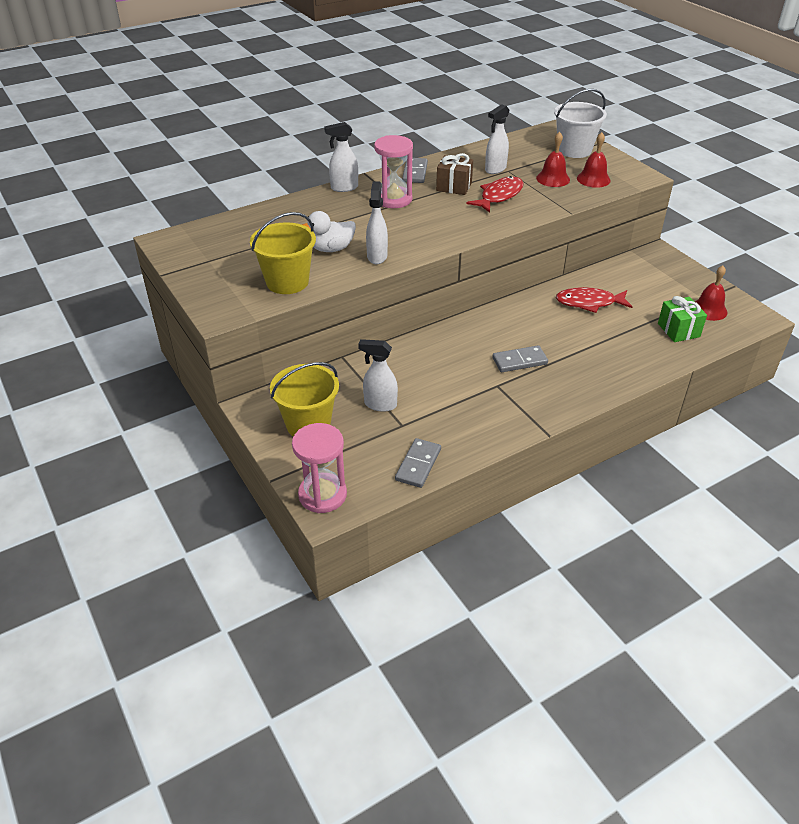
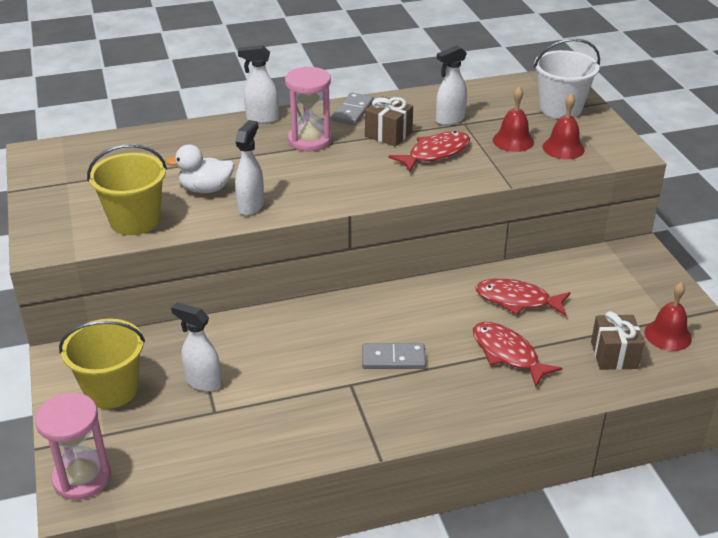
camera: 15 degrees right, 5 degrees down
(418, 465) = (207, 464): grey domino -> none
(602, 342) = (507, 354): none -> red fish
(678, 330) = (614, 355): green gift -> brown gift

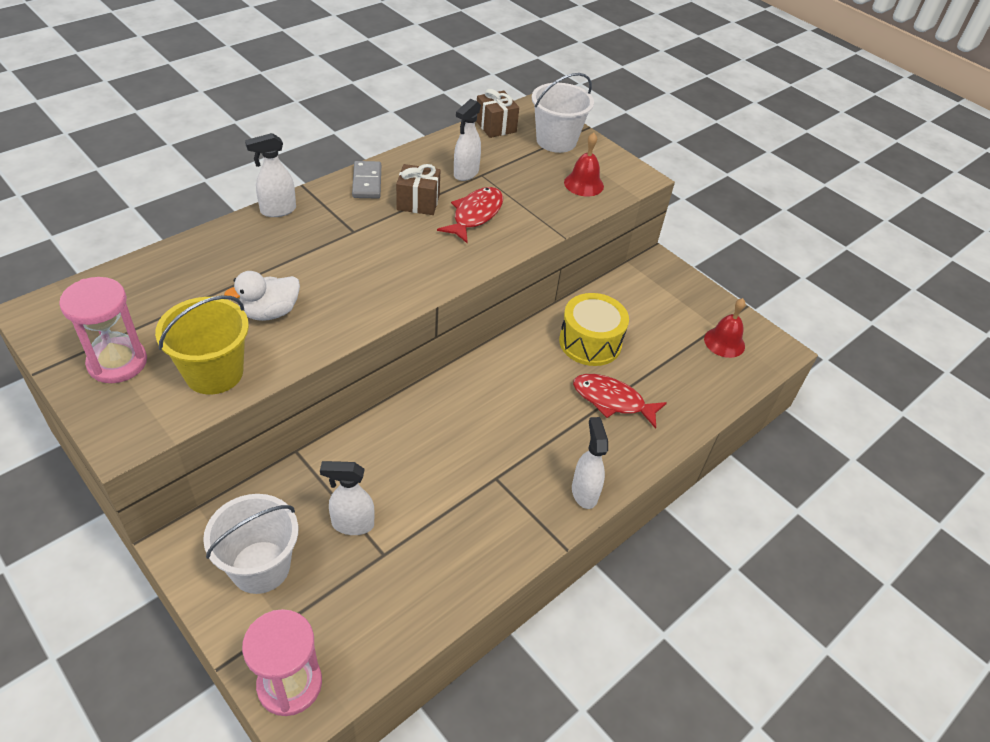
camera: 30 degrees left, 10 degrees up
(111, 389) = (260, 567): yellow bucket -> white bucket
(251, 206) = (331, 321): white spray bottle -> white spray bottle (584, 492)
(309, 140) = (344, 226): pink hourglass -> pink hourglass (117, 362)
(393, 359) = (519, 438): grey domino -> none
(513, 141) = (536, 185): red bell -> none
(517, 300) = (590, 342): red fish -> yellow drum
(614, 355) = (695, 375): brown gift -> brown gift (495, 126)

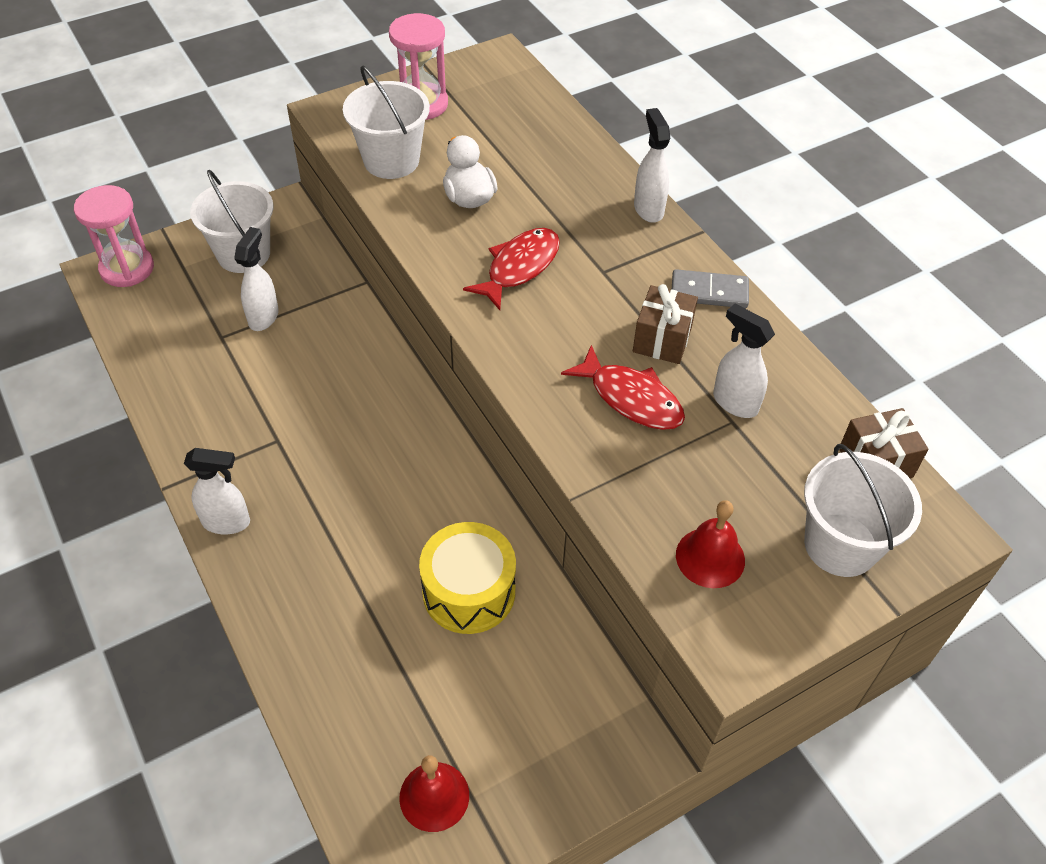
camera: 105 degrees right, 5 degrees up
(214, 373) = (391, 160): yellow bucket -> white bucket
(612, 401) = (355, 591): red fish -> red fish (519, 267)

